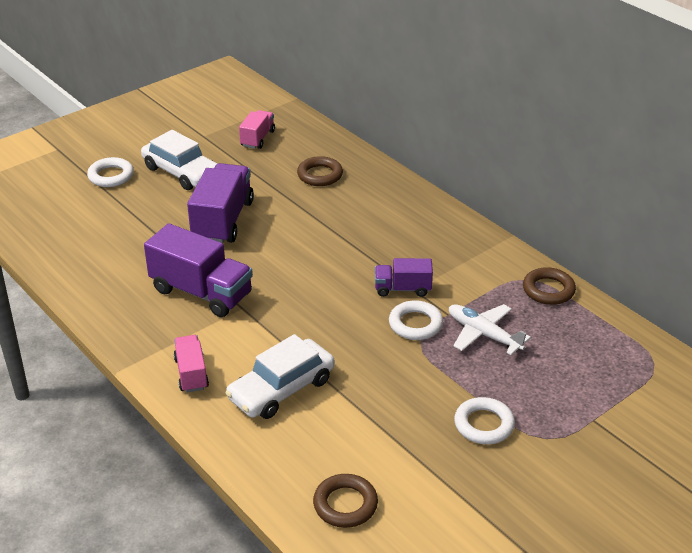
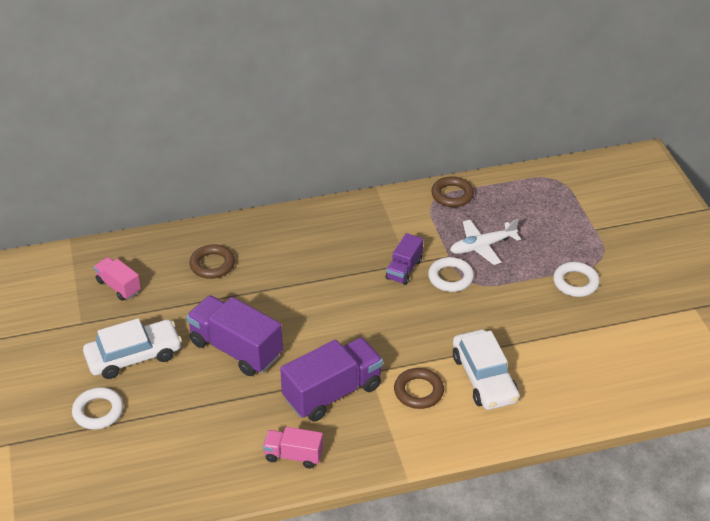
camera: 65 degrees left, 5 degrees up
(191, 373) = (437, 428): pink truck -> pink truck (293, 455)
(345, 504) = (621, 380): brown ring -> brown ring (418, 391)

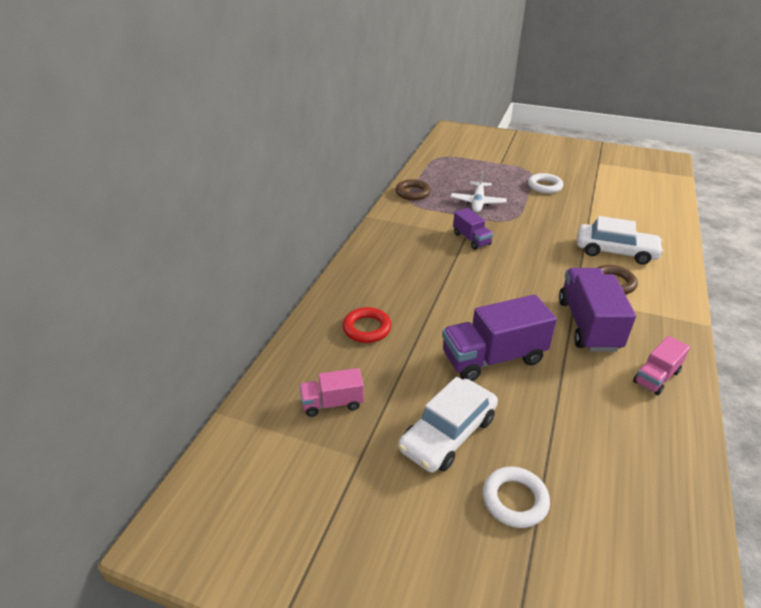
camera: 55 degrees left, 5 degrees down
(134, 356) = (448, 433): white car -> white car turned 150 degrees counterclockwise
(212, 264) = (367, 328): brown ring -> red ring
(450, 277) = (498, 225): white ring -> none

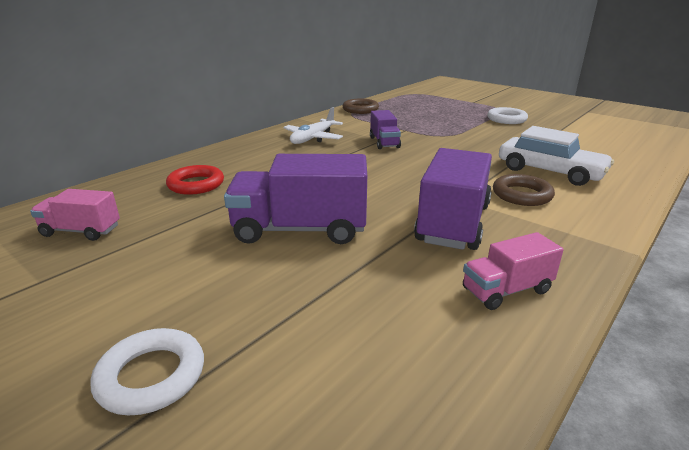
camera: 20 degrees right, 10 degrees down
(448, 433) = (161, 284): white car -> none
(478, 202) = (420, 121): white plane -> white plane (313, 138)

